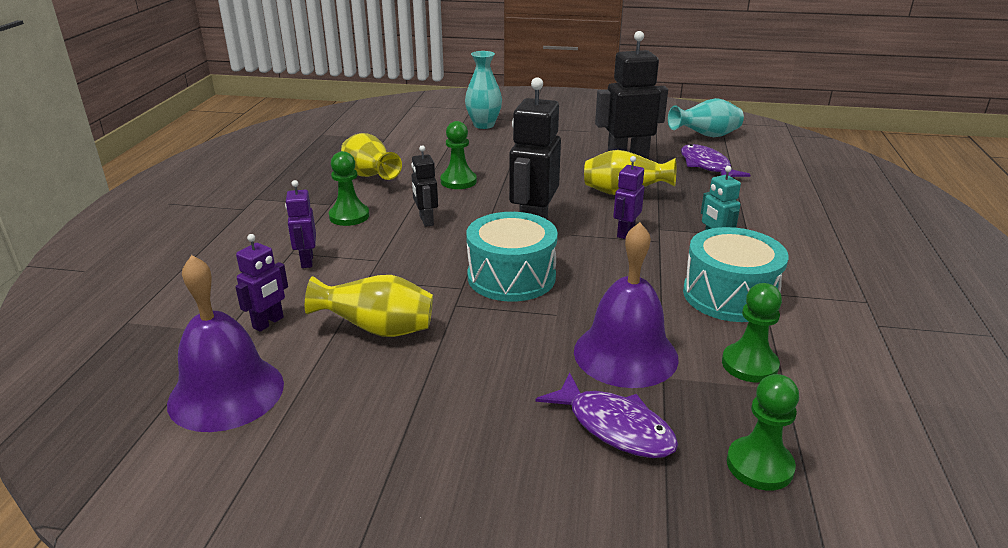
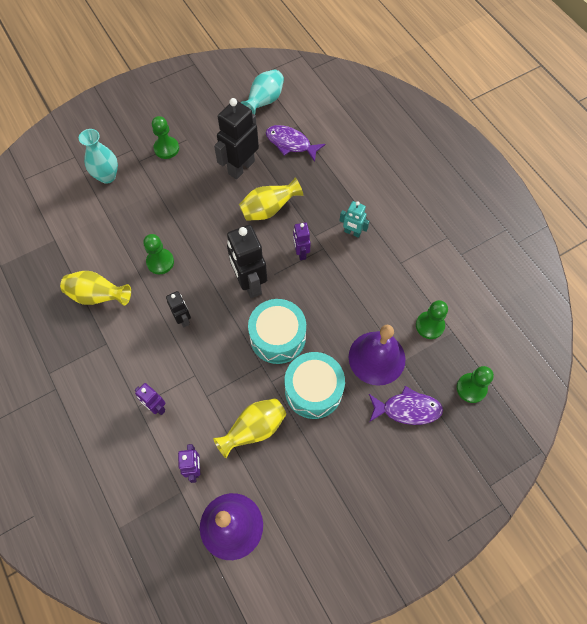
camera: 40 degrees left, 35 degrees up
(349, 216) = (132, 347): green pawn -> green pawn (166, 148)
(426, 221) = (183, 319): black robot -> black robot turned 150 degrees counterclockwise
(729, 295) = (388, 276): turquoise drum -> turquoise drum (313, 390)

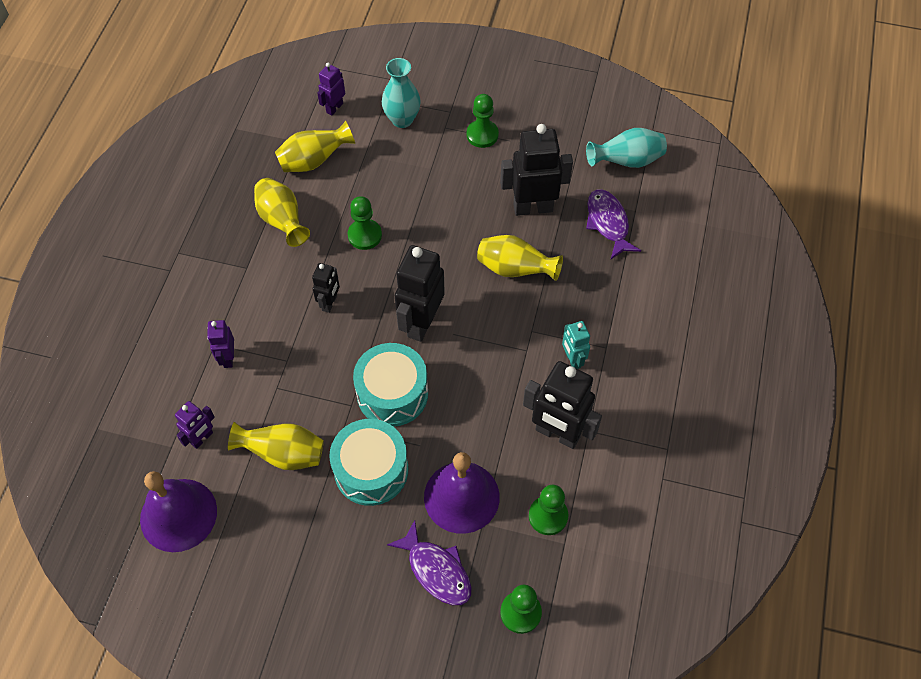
camera: 45 degrees right, 5 degrees down
(78, 244) = (314, 161): none -> yellow vase
(301, 253) = (500, 336): purple robot -> purple robot (334, 108)
(387, 278) = (557, 434): none -> black robot

